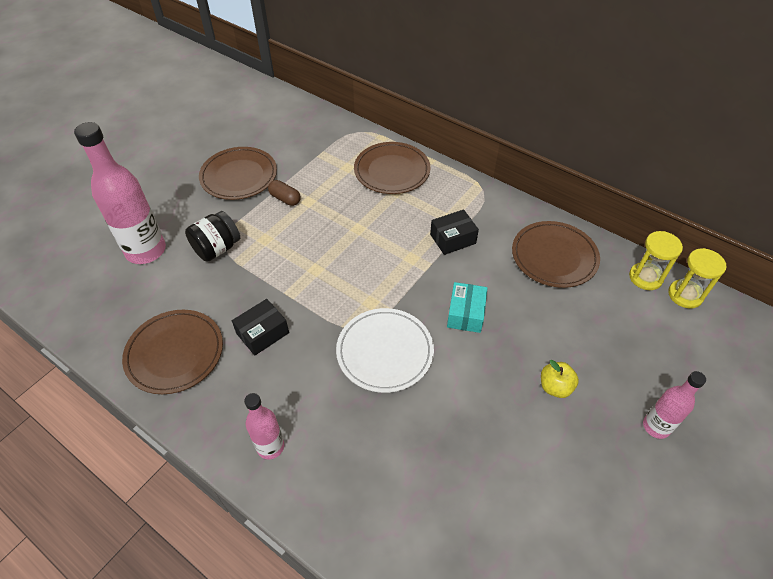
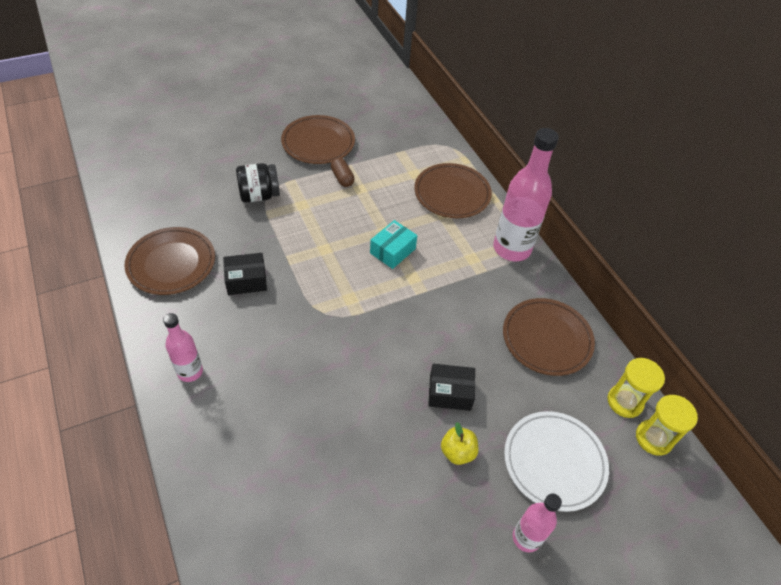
camera: 25 degrees right, 0 degrees up
(146, 251) = (205, 172): pink bottle -> pink bottle (512, 248)
(385, 352) = (332, 345): white plate -> white plate (554, 462)
(453, 239) = (462, 278): black box -> black box (450, 393)
(466, 314) = (425, 348): turquoise box -> turquoise box (392, 251)

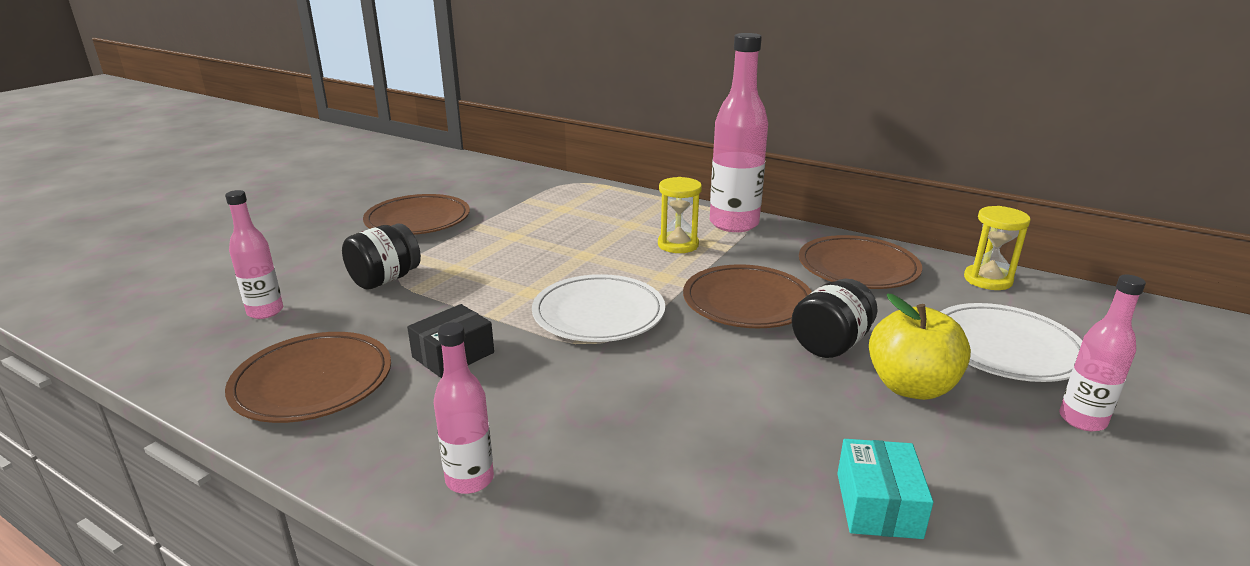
camera: 30 degrees left, 25 degrees down
(185, 193) = (265, 311): none -> pink bottle
(342, 178) = (481, 235): brown capsule -> none
(345, 290) = (598, 314): none -> white plate
(392, 251) = (613, 266): turquoise box -> turquoise box (878, 505)
(450, 393) = (830, 344): black box -> black jar
(452, 193) = (622, 209): brown plate -> brown plate (747, 302)
(457, 452) = (911, 387): yellow apple -> yellow apple, size x1.68
(653, 438) = (1049, 292): yellow hourglass -> yellow hourglass (678, 245)

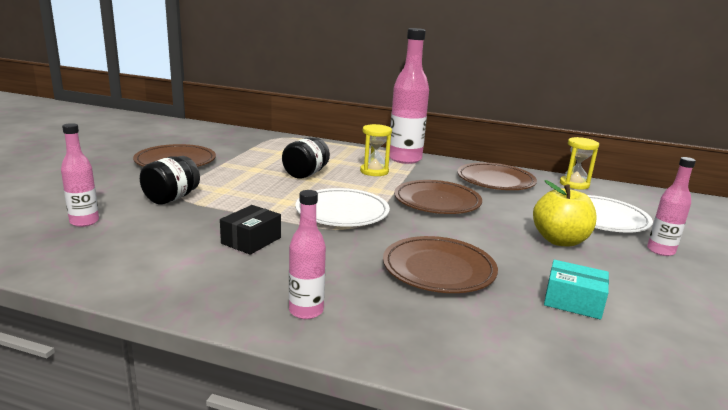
camera: 15 degrees left, 5 degrees down
(313, 382) = (151, 263): brown plate -> brown plate (438, 269)
(830, 344) = (501, 221): black jar -> black jar (305, 174)
(878, 505) = (573, 301): turquoise box -> turquoise box turned 60 degrees counterclockwise

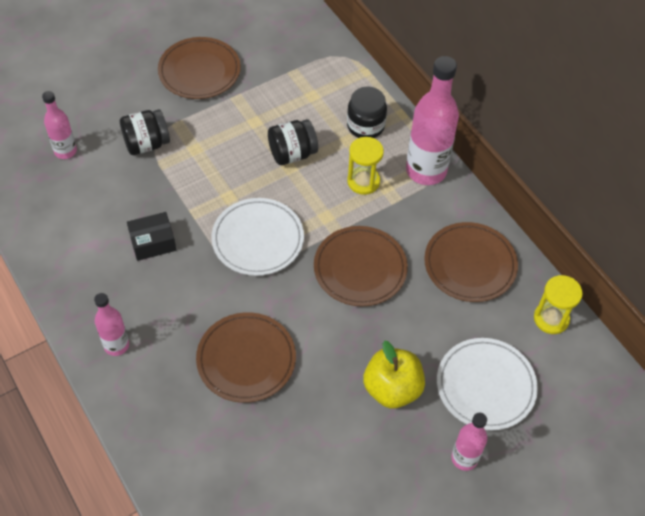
camera: 40 degrees right, 35 degrees up
(338, 154) = (365, 126): none -> black jar
(573, 301) = (296, 454): turquoise box -> none

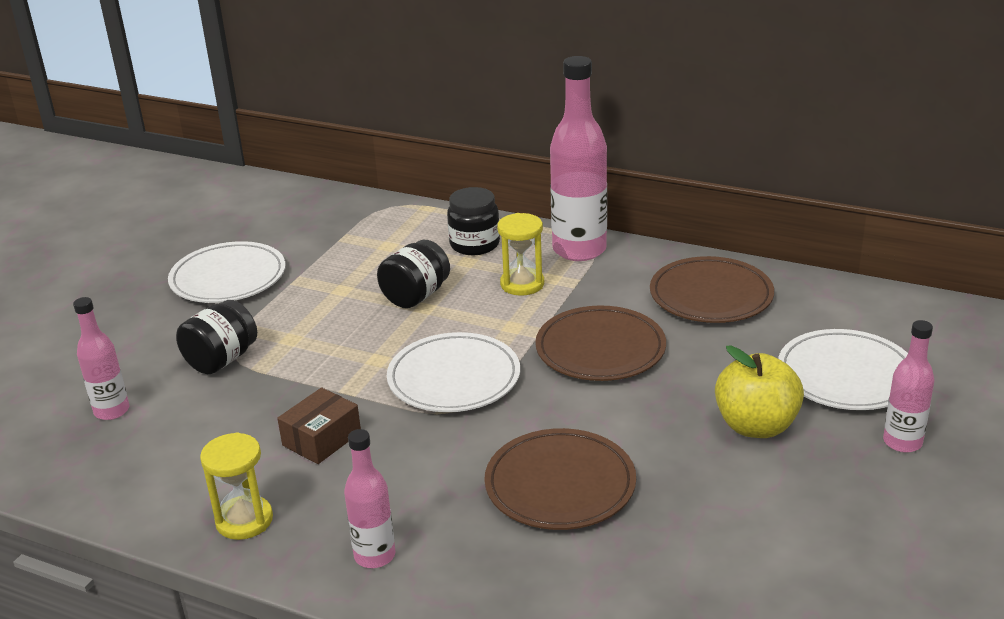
camera: 30 degrees left, 25 degrees down
(153, 242) = (321, 439): black box -> brown box
(199, 71) = (228, 278): brown plate -> white plate
(551, 319) = (840, 298): yellow hourglass -> yellow hourglass (244, 520)

